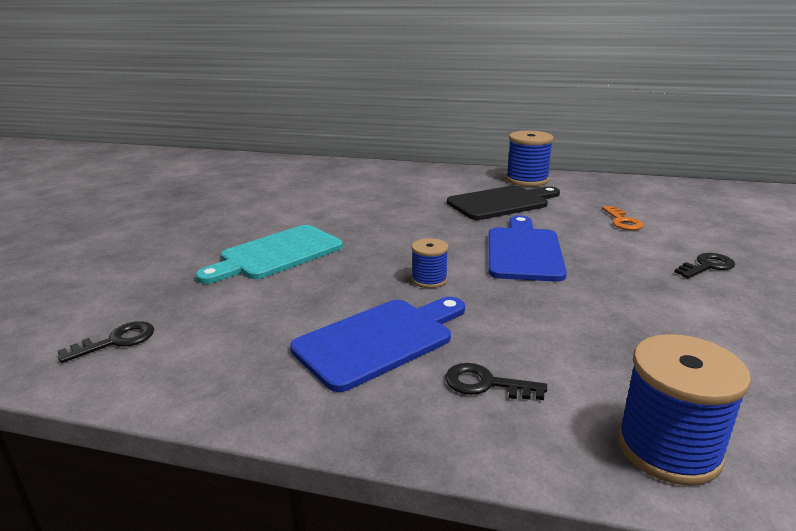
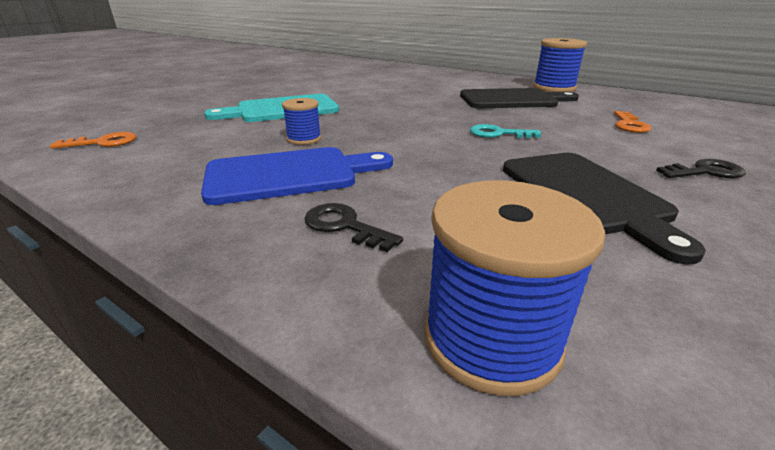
camera: 20 degrees right, 5 degrees up
(116, 341) = (103, 142): black key -> orange key
(429, 280) = (384, 141): blue spool -> blue spool (304, 139)
(523, 251) = (498, 133): blue cutting board -> turquoise key
(641, 308) = (586, 195): none -> black cutting board

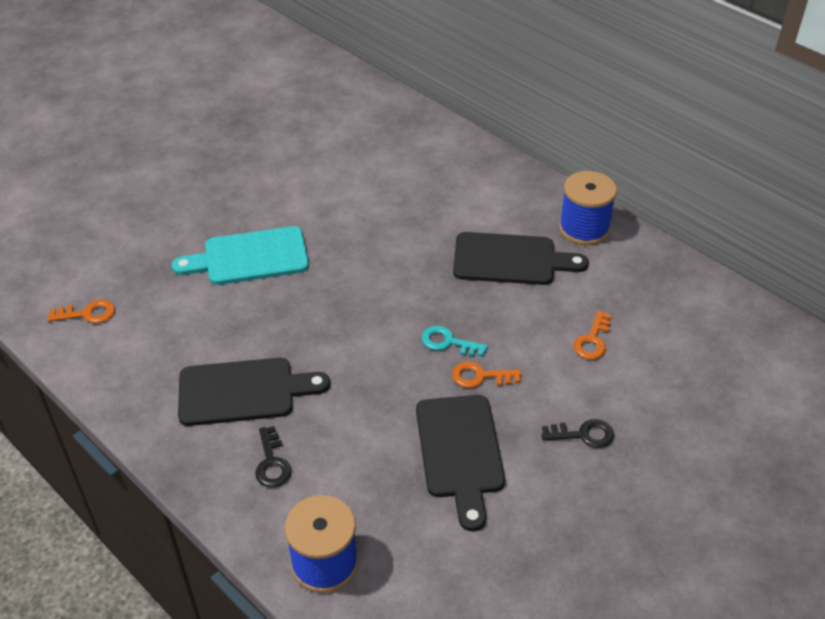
camera: 10 degrees right, 15 degrees up
(289, 174) = (243, 391): blue cutting board -> black cutting board
(304, 139) = (263, 329): blue spool -> none
(344, 226) = (272, 463): black key -> black key turned 150 degrees counterclockwise
(550, 148) = (480, 376): none -> orange key

